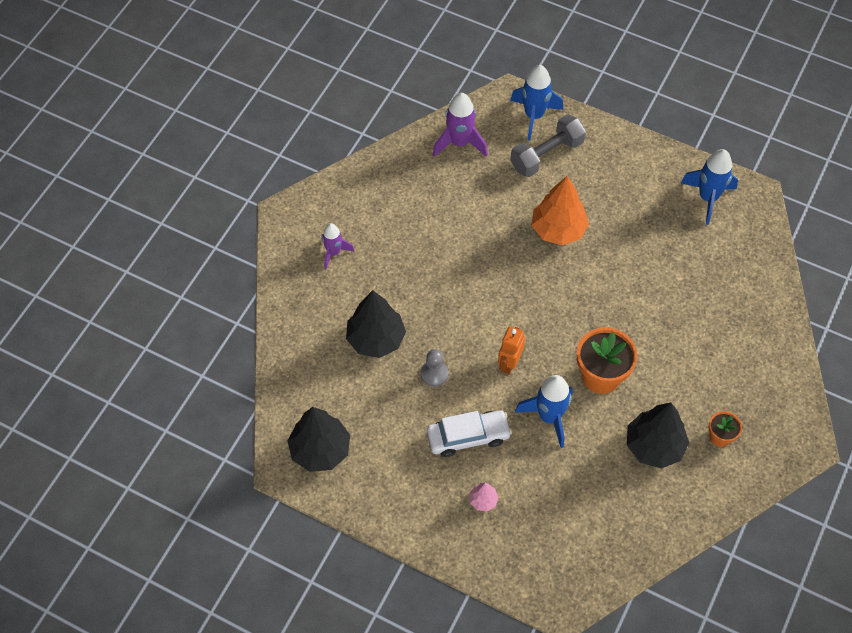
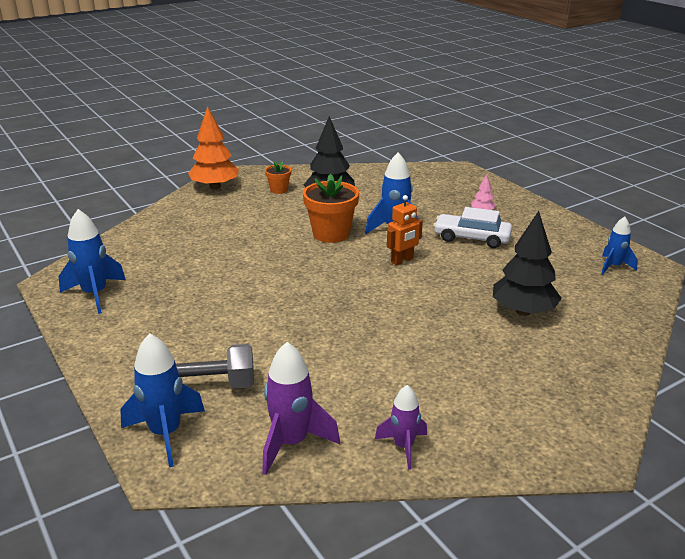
camera: 150 degrees left, 30 degrees down
(320, 450) = (613, 266): black tree -> blue rocket
(333, 252) = (538, 392): purple rocket -> purple rocket (403, 447)
(434, 374) = (477, 275): grey pawn -> none
(558, 230) = (264, 322): orange tree -> orange tree (215, 187)

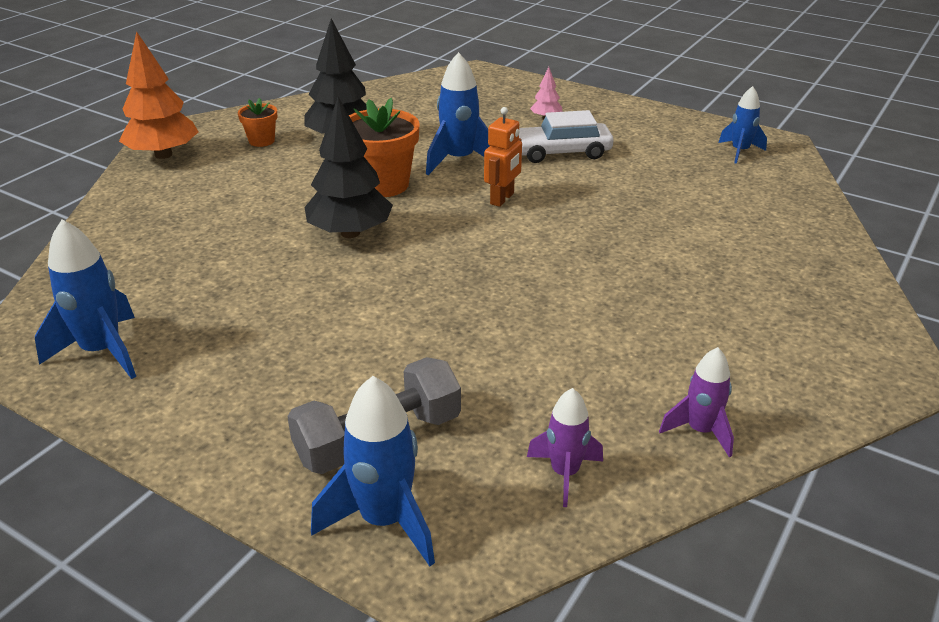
camera: 25 degrees left, 5 degrees up
(292, 443) = (565, 473): purple rocket -> purple rocket, size x0.63
(523, 311) = (691, 226): black tree -> black tree (350, 233)

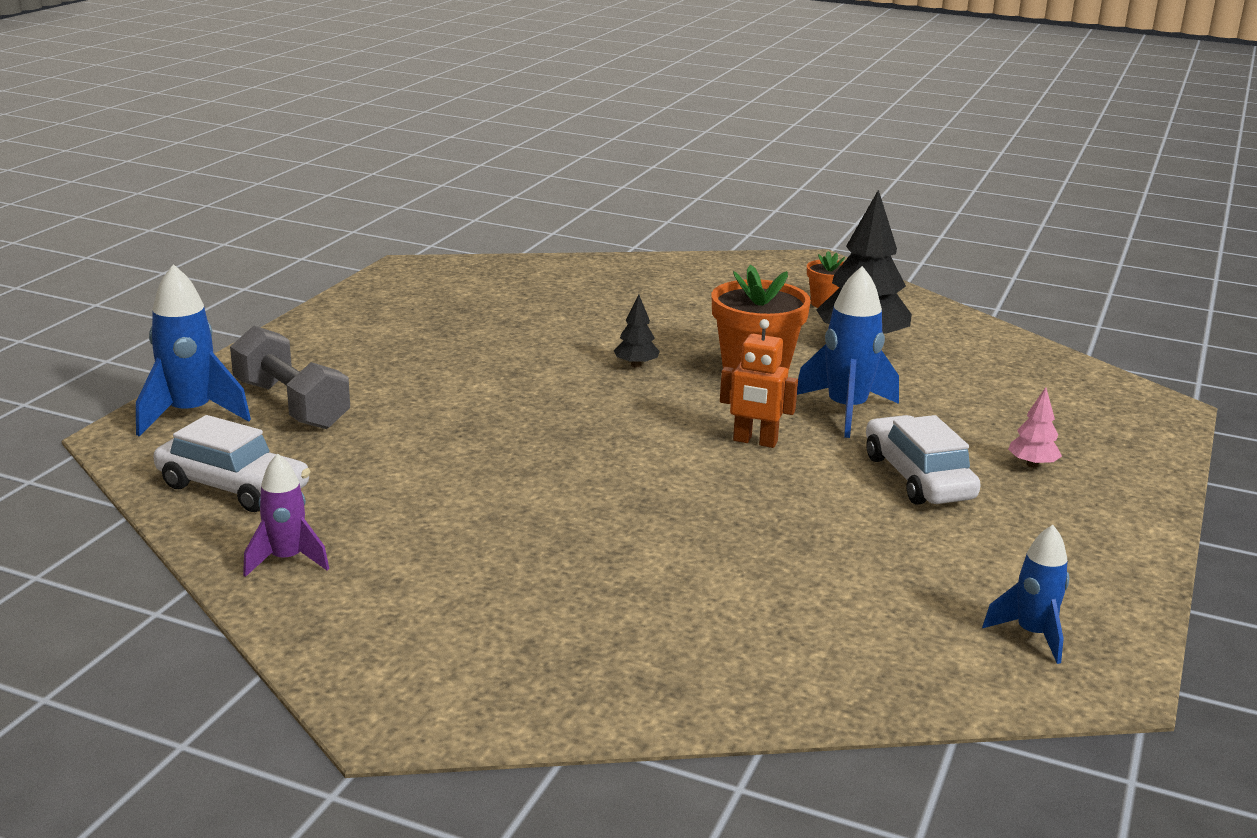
camera: 80 degrees right, 10 degrees down
(102, 351) = (411, 294): blue rocket -> none
(163, 155) = (764, 267): orange tree -> none
(350, 233) = (636, 365): black tree -> black tree, size x0.46
(565, 473) = (233, 487): purple rocket -> white car

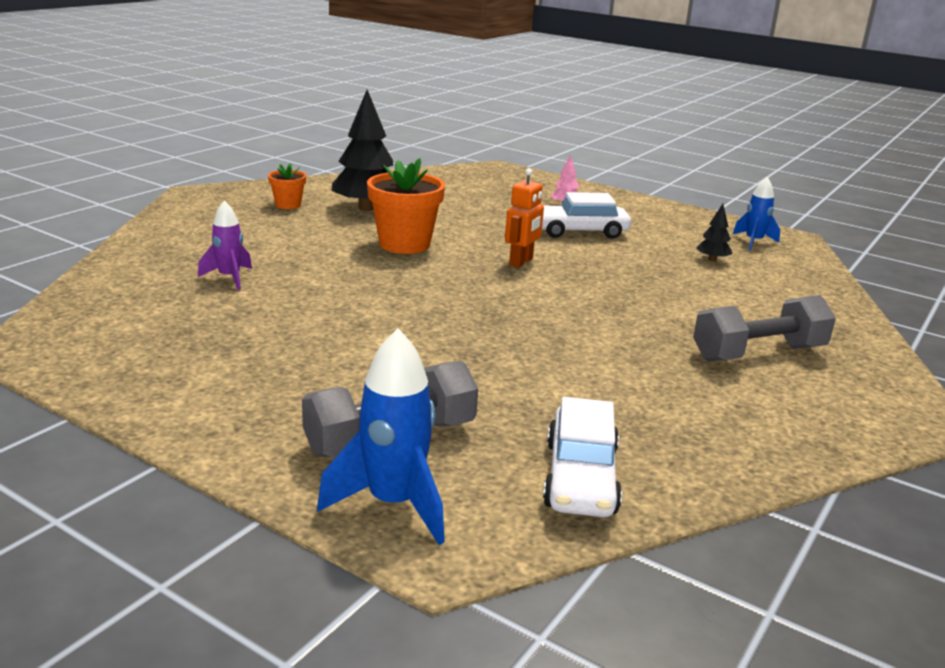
camera: 80 degrees left, 0 degrees up
(233, 487) = (580, 477): white car -> white car turned 150 degrees clockwise
(286, 560) = (719, 452): purple rocket -> purple rocket (229, 278)
(548, 604) = (758, 354): none -> grey dumbbell
(636, 365) = (370, 278): black tree -> black tree (712, 260)
(846, 411) = (480, 231): blue rocket -> none

